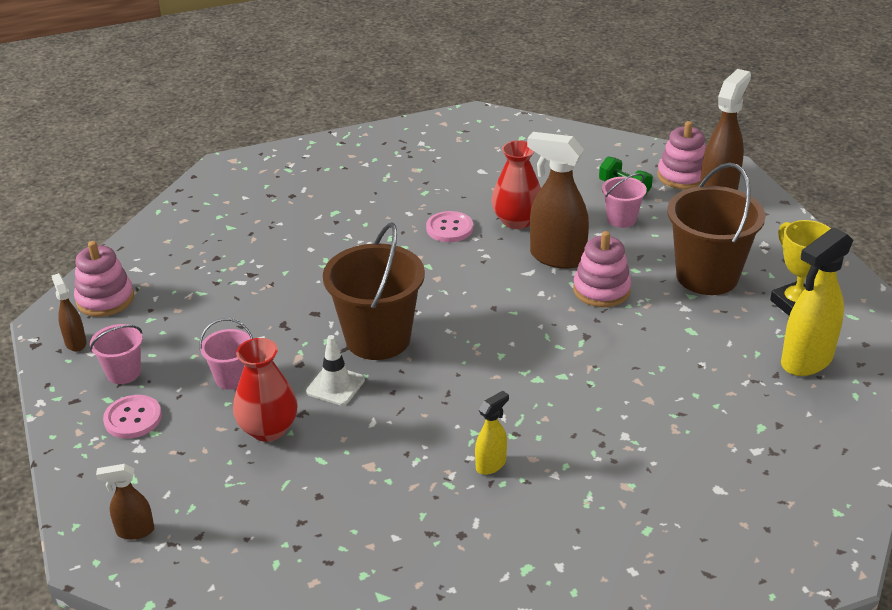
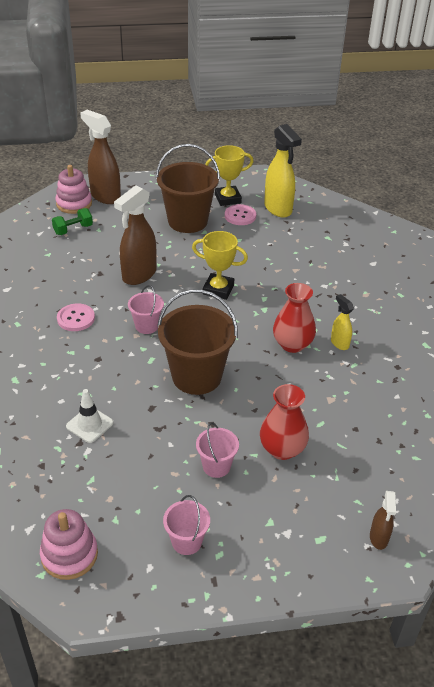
camera: 80 degrees left, 5 degrees up
(75, 343) = (129, 580): brown spray bottle -> none
(133, 418) = (249, 536): pink button -> pink button (240, 216)
(335, 386) = (243, 406): white traffic cone -> white traffic cone (89, 424)
(517, 221) = (85, 284): red vase -> red vase (292, 344)
(560, 330) = (218, 289): none -> yellow trophy
(601, 290) = (184, 264): pink stacking toy -> none
(621, 219) = (109, 239): pink bucket -> pink bucket (147, 326)

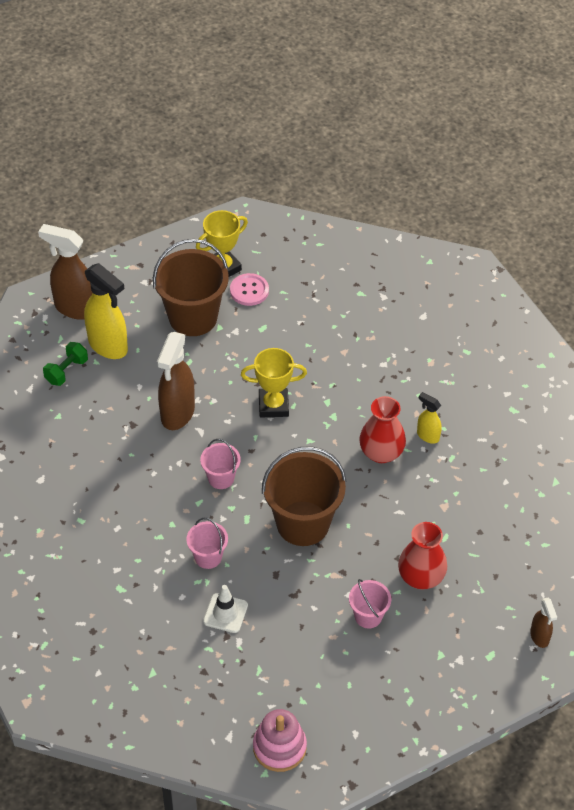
camera: 20 degrees left, 10 degrees up
(74, 204) = (45, 331): pink stacking toy -> none
(76, 318) = (140, 493): pink button -> none
(186, 541) = (376, 699): pink bucket -> pink bucket (208, 557)
(278, 209) = (288, 266): yellow spray bottle -> yellow spray bottle (108, 346)

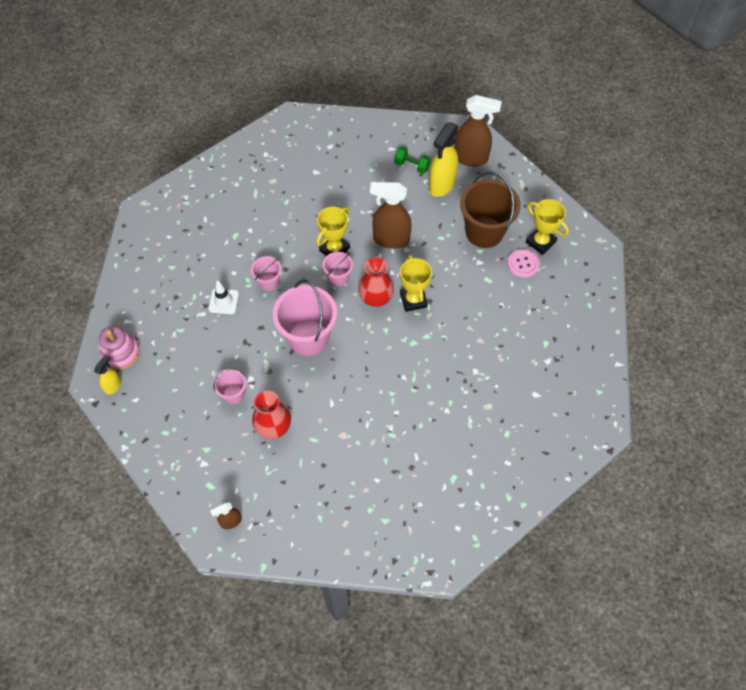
camera: 80 degrees right, 10 degrees up
(75, 308) = (471, 158): brown spray bottle -> brown spray bottle turned 90 degrees clockwise
(176, 476) = (334, 249): none -> yellow trophy
(303, 523) = (308, 337): brown bucket -> pink bucket
(381, 452) = (385, 382): red vase -> red vase (376, 297)
(427, 436) = (410, 414): yellow spray bottle -> yellow spray bottle (113, 386)

